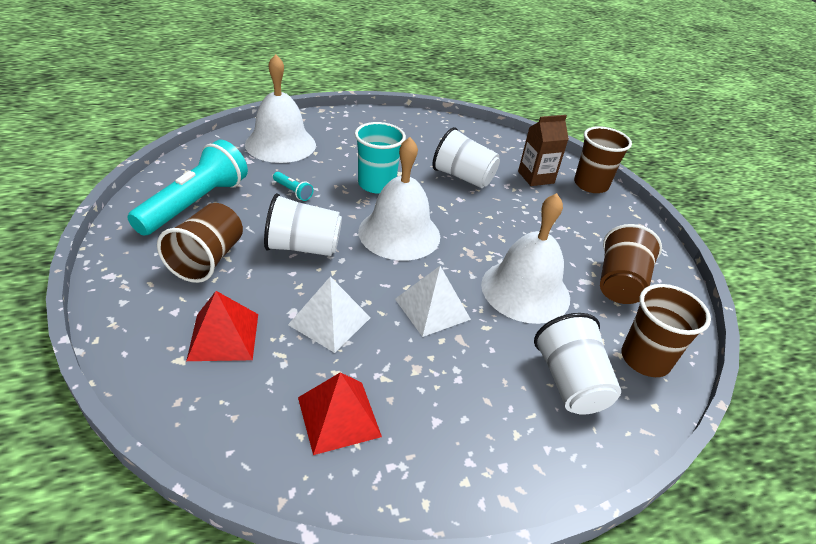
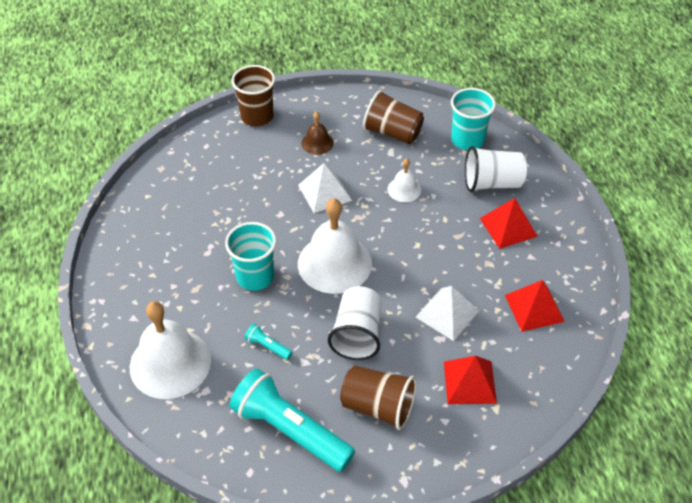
camera: 80 degrees left, 10 degrees up
(293, 191) = (267, 346): turquoise flashlight -> turquoise flashlight turned 105 degrees counterclockwise
(432, 309) = (428, 248): white pyramid -> white pyramid (324, 192)
(463, 177) = (242, 207): white cup -> none
(488, 396) = (508, 227): none -> red pyramid
(525, 290) = (404, 189): white bell -> white bell, size x0.49
(536, 177) = (244, 152): brown carton -> none
(572, 224) = (317, 143): none -> brown bell
(645, 359) = (467, 140): brown cup -> turquoise cup

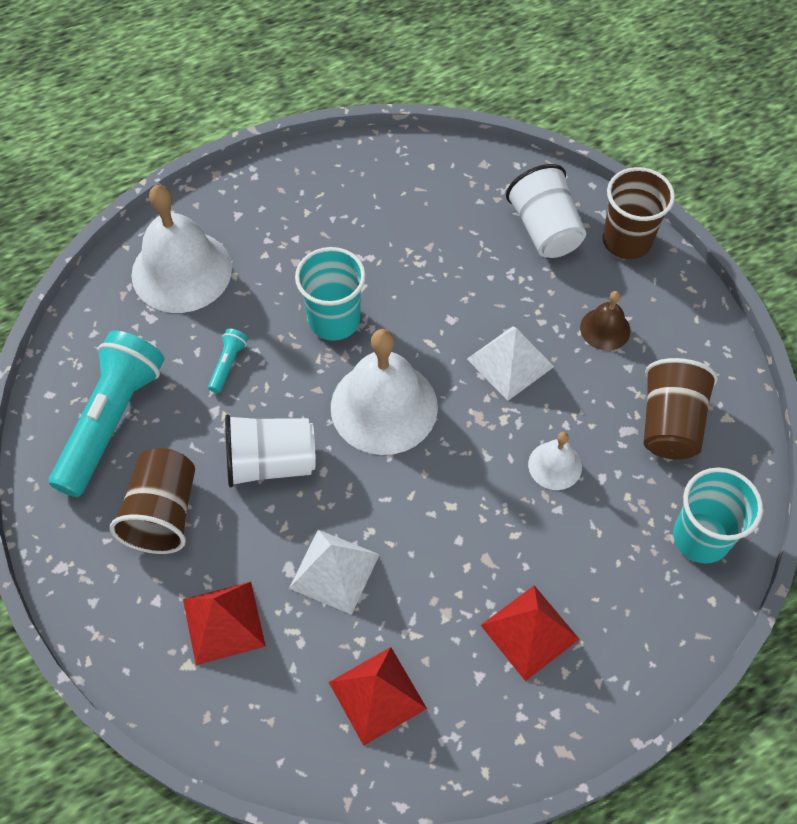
camera: 75 degrees right, 10 degrees up
(492, 183) = (617, 592): white cup -> white cup (545, 230)

